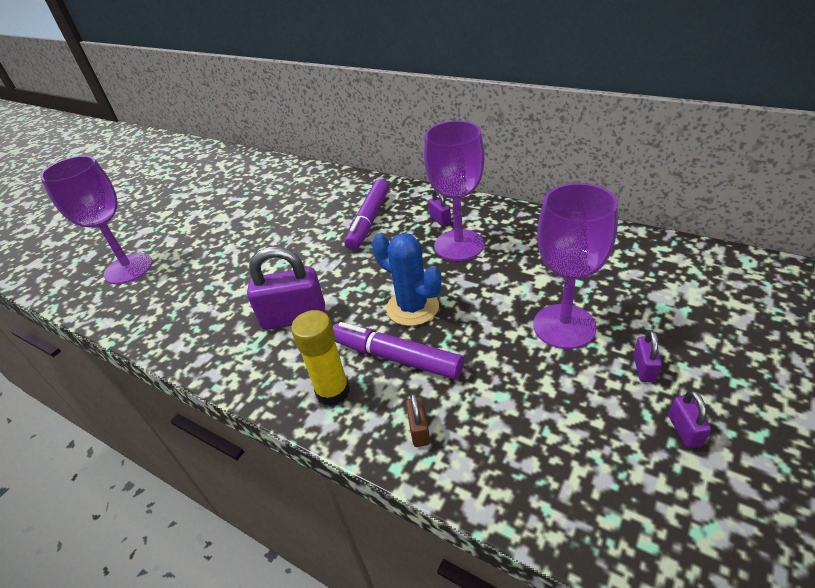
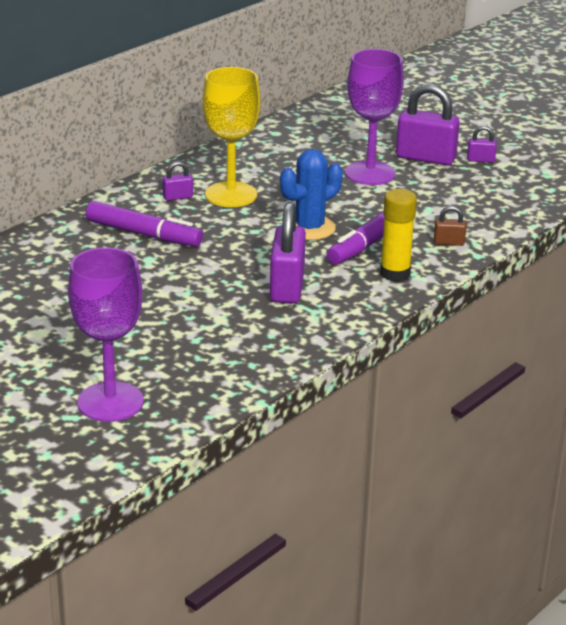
camera: 85 degrees left, 10 degrees down
(459, 245) = (231, 195): purple goblet -> yellow goblet
(644, 368) = (425, 158): purple padlock -> purple padlock, size x2.12

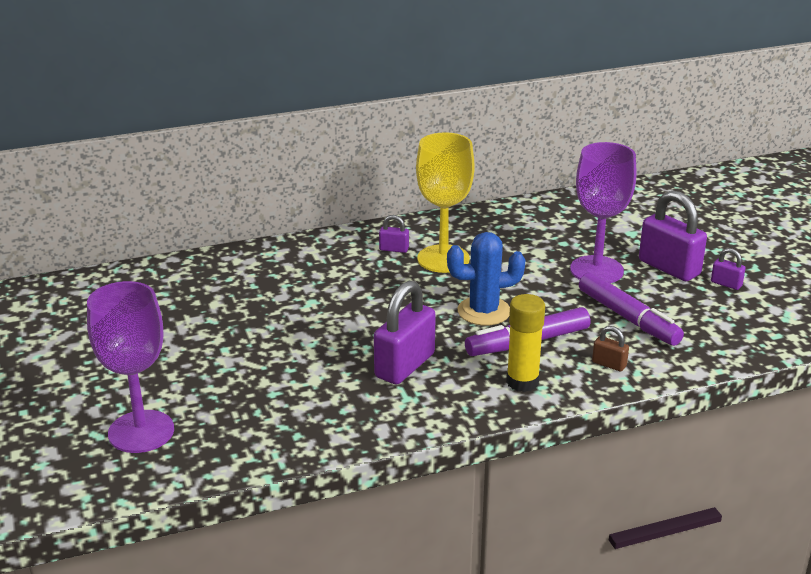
camera: 30 degrees right, 0 degrees up
(144, 234) = (330, 277): purple marker -> purple marker (628, 318)

